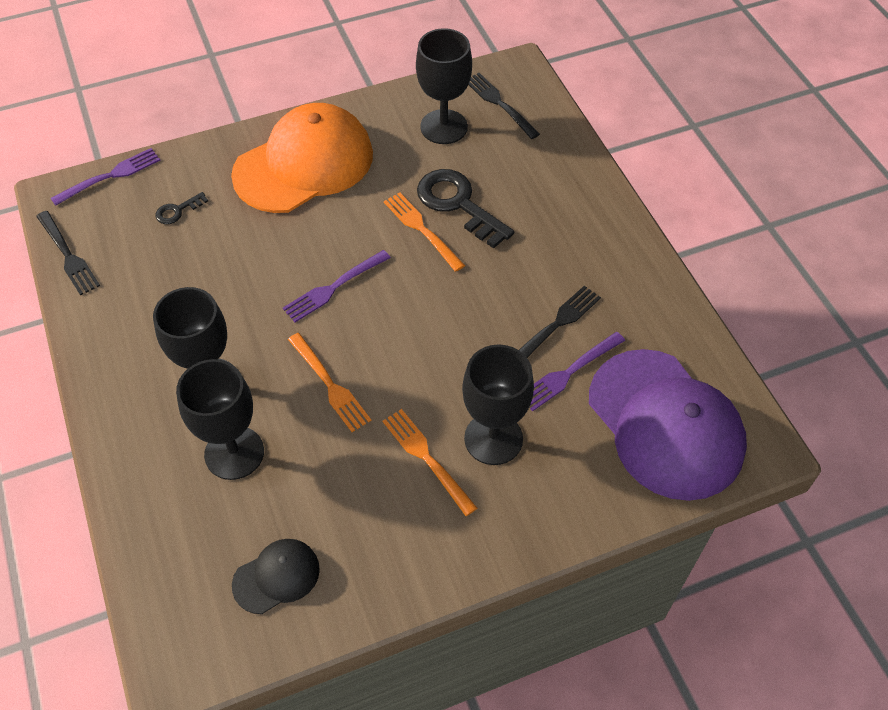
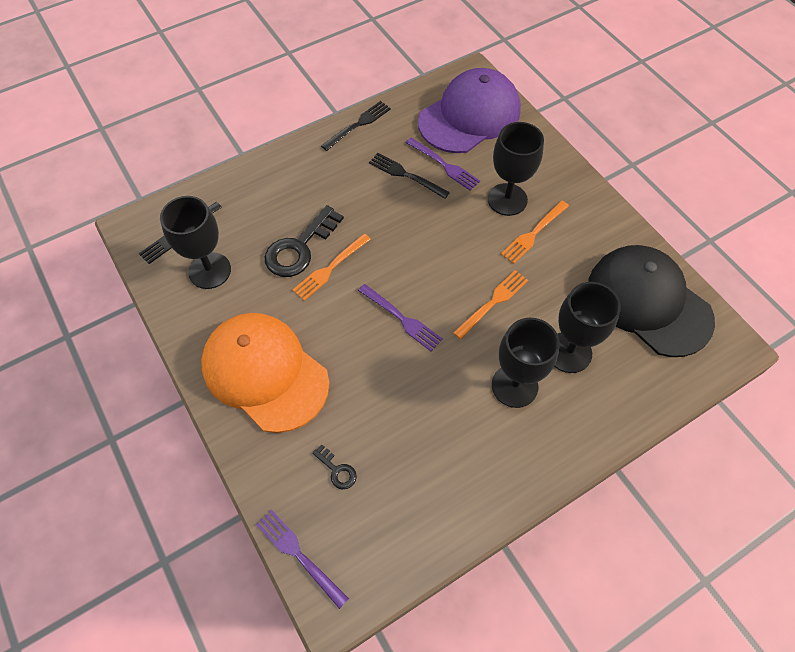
camera: 100 degrees left, 5 degrees up
(68, 255) = (409, 559): black fork -> black fork (358, 125)
(276, 576) = (648, 302): black cap -> black cap, size x2.15

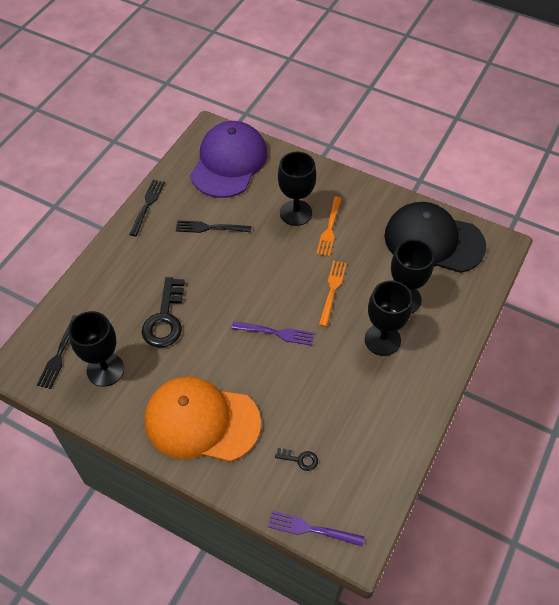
camera: 30 degrees left, 5 degrees down
(330, 268) = (199, 322): orange fork -> none
(444, 165) = (234, 208): purple fork -> none

